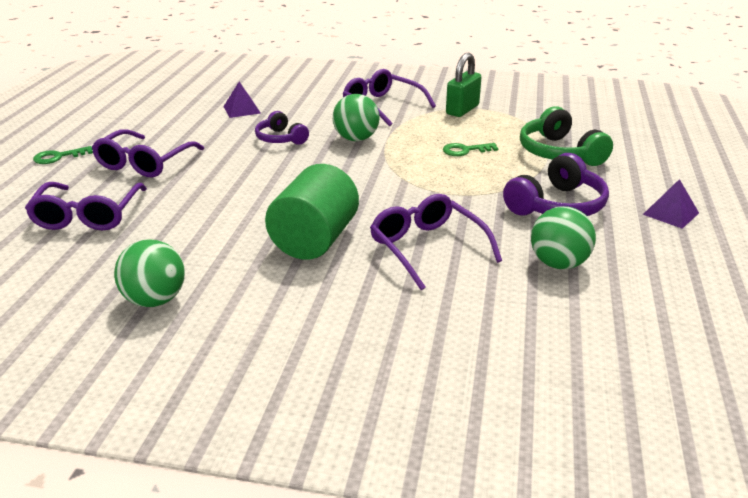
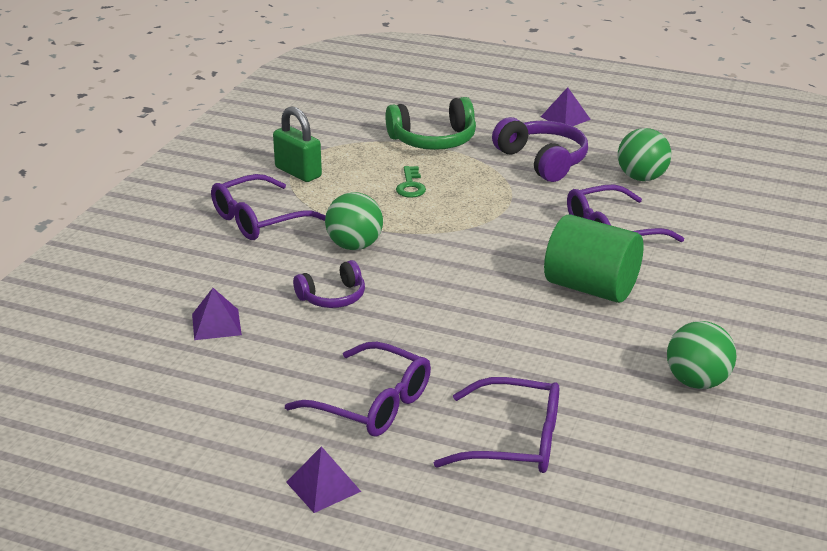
camera: 80 degrees left, 0 degrees up
(58, 157) = (323, 486): green key -> purple pyramid

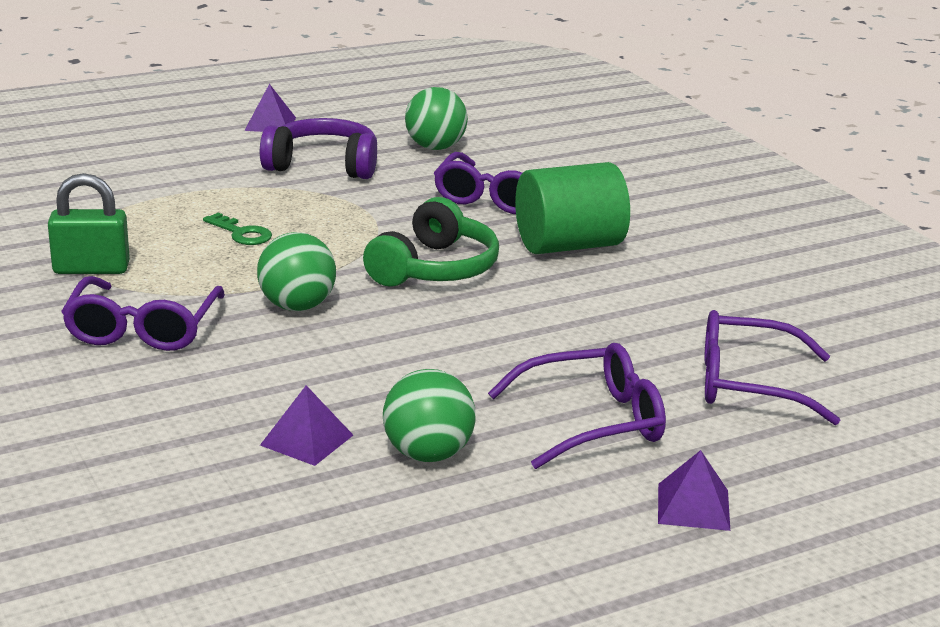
camera: 50 degrees left, 5 degrees down
(333, 297) = (371, 358): purple headphones -> none
(433, 140) = (180, 186): green headphones -> green headphones (435, 269)
(513, 441) = (749, 384): purple glasses -> purple glasses turned 135 degrees counterclockwise
(697, 382) = (774, 274): green ball -> green ball (428, 454)

